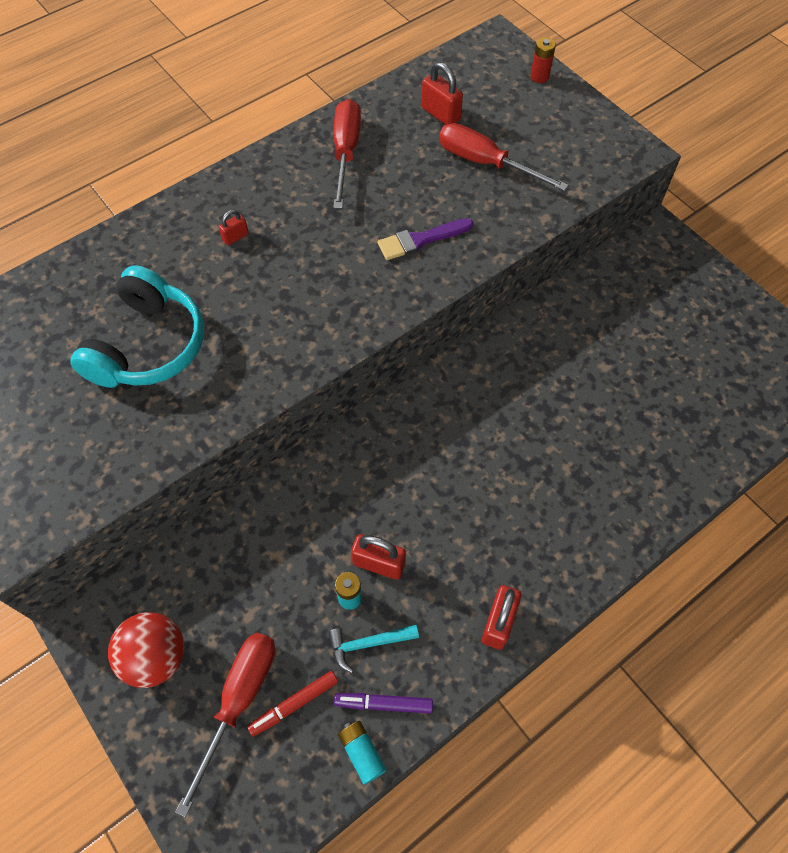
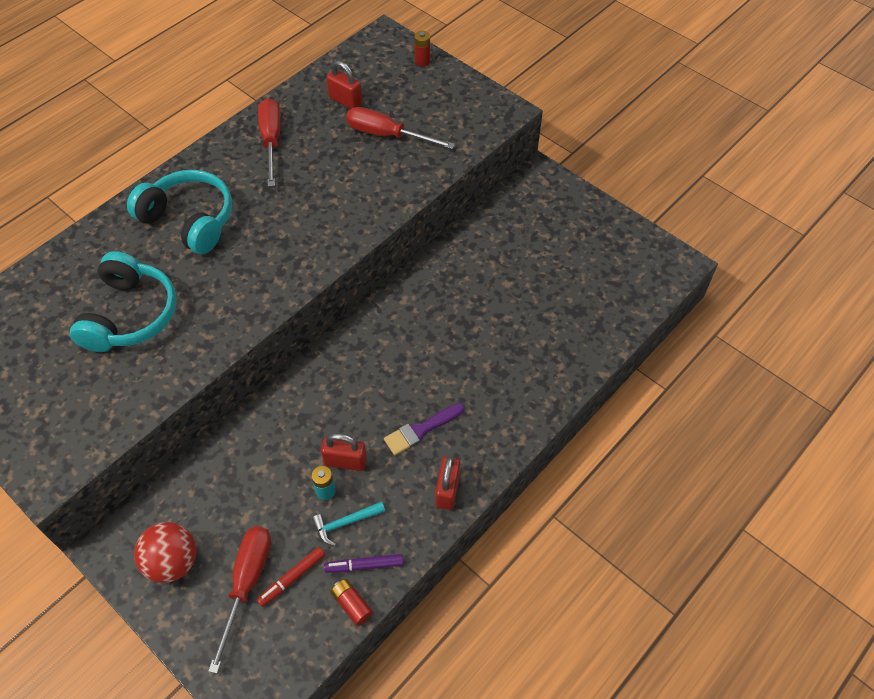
camera: 10 degrees left, 5 degrees down
(235, 237) = (189, 220): red padlock -> turquoise headphones
(362, 752) = (352, 604): turquoise battery -> red battery
(420, 240) = (342, 202): purple brush -> purple brush (421, 430)

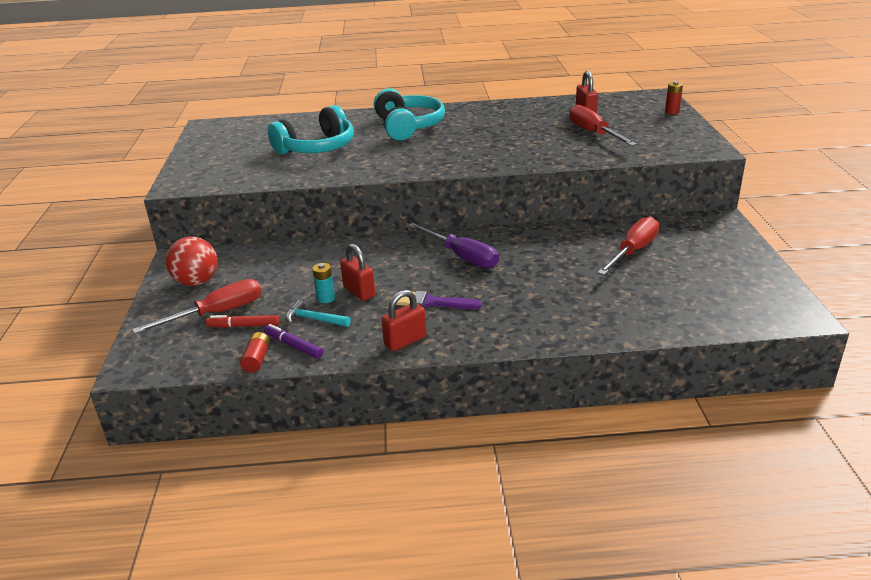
camera: 45 degrees right, 25 degrees down
(271, 141) = (508, 113): red screwdriver -> red screwdriver (633, 251)
(385, 355) = (462, 257): none -> purple screwdriver

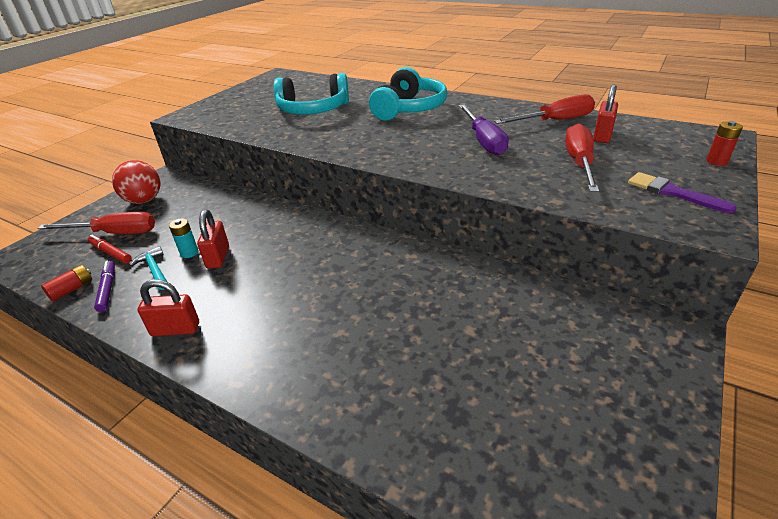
camera: 35 degrees right, 5 degrees up
(432, 302) = (250, 297): purple brush -> purple brush (672, 192)
(462, 257) = (338, 257): purple screwdriver -> purple screwdriver (483, 141)
(633, 251) = (512, 328): red screwdriver -> red screwdriver (555, 121)

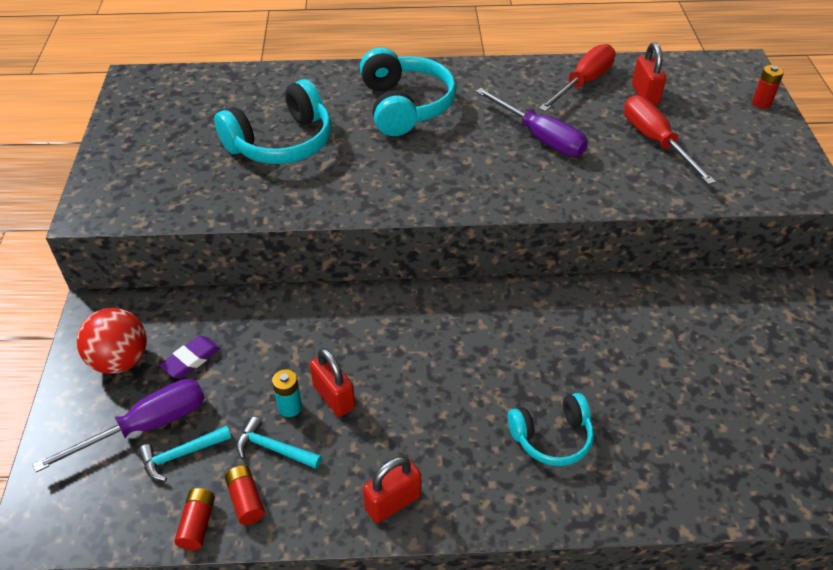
camera: 35 degrees left, 10 degrees up
(107, 289) = (246, 500): purple marker -> red battery
(111, 253) = (181, 455): red marker -> turquoise hammer
(114, 233) = (146, 426): red screwdriver -> purple screwdriver
(174, 212) = (191, 359): none -> purple eraser
(321, 340) = (552, 437): none -> turquoise headphones
(672, 192) = (757, 156): purple brush -> none

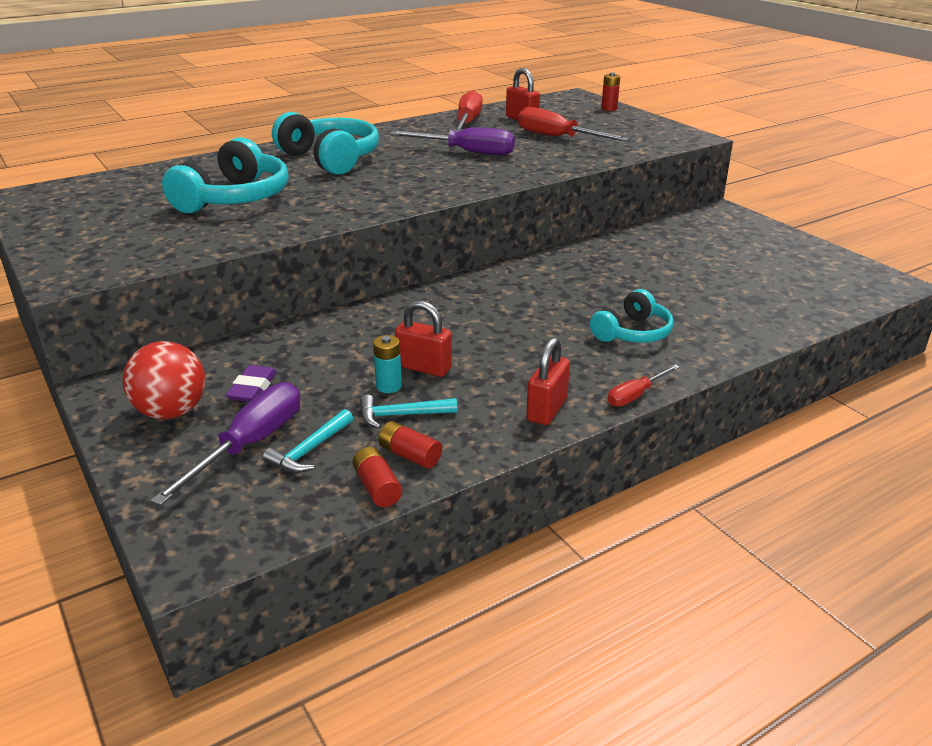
camera: 30 degrees left, 15 degrees down
(484, 524) = (635, 395): none -> red screwdriver

